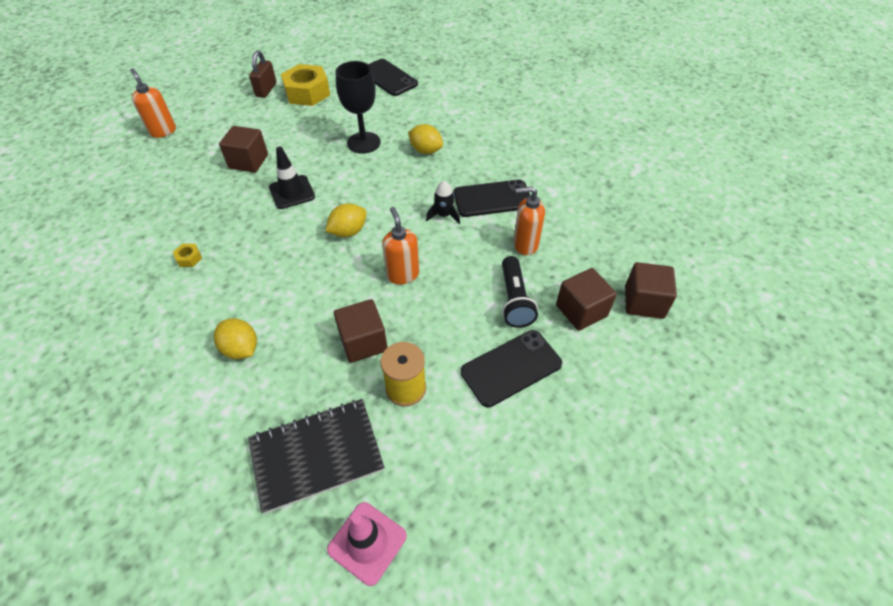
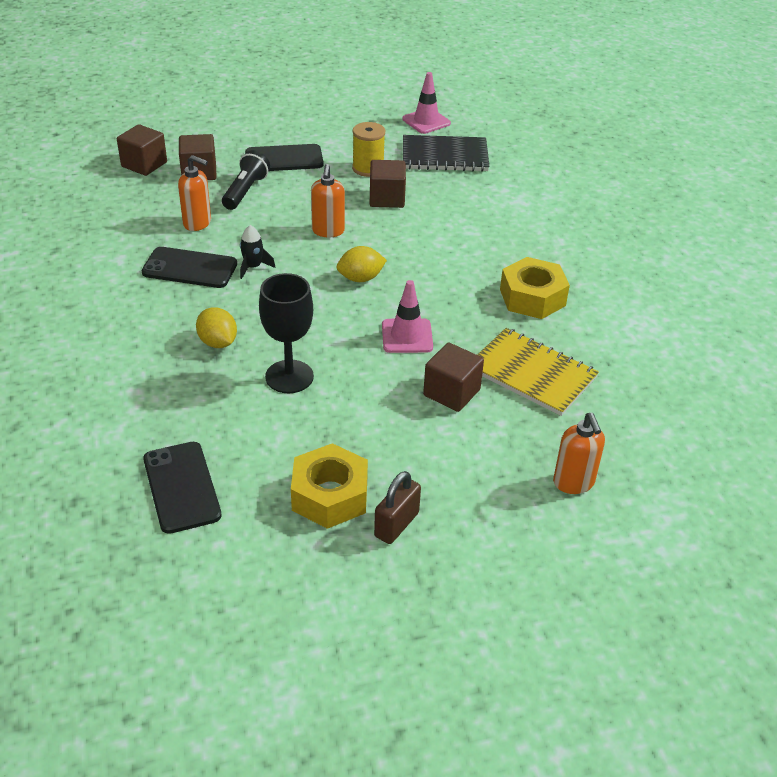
camera: 160 degrees left, 10 degrees down
(189, 190) = (532, 374): none -> yellow notebook
(189, 258) = (532, 297): yellow nut -> yellow nut, size x2.44
(241, 349) = (488, 219): yellow lemon -> none
(292, 192) = (407, 336): black traffic cone -> pink traffic cone

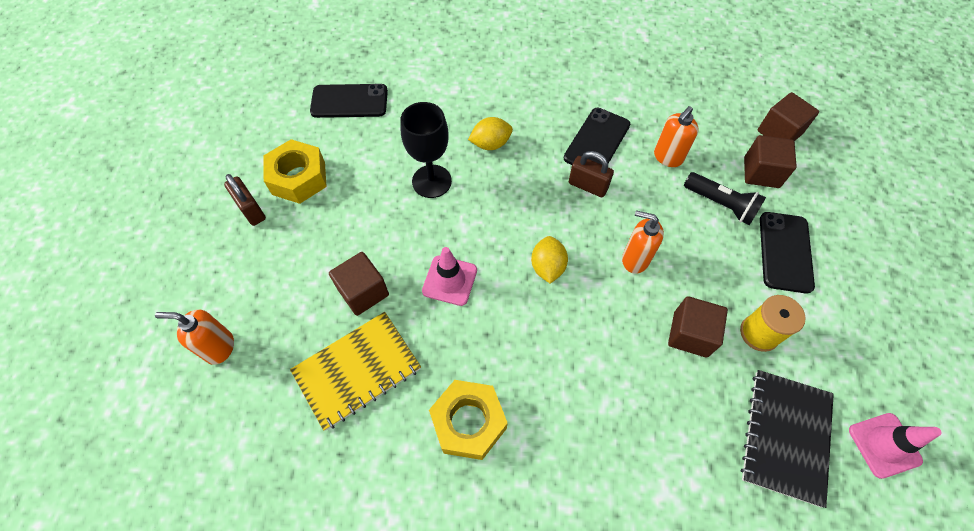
camera: 110 degrees right, 20 degrees up
(253, 267) = (588, 186): black rocket -> brown padlock

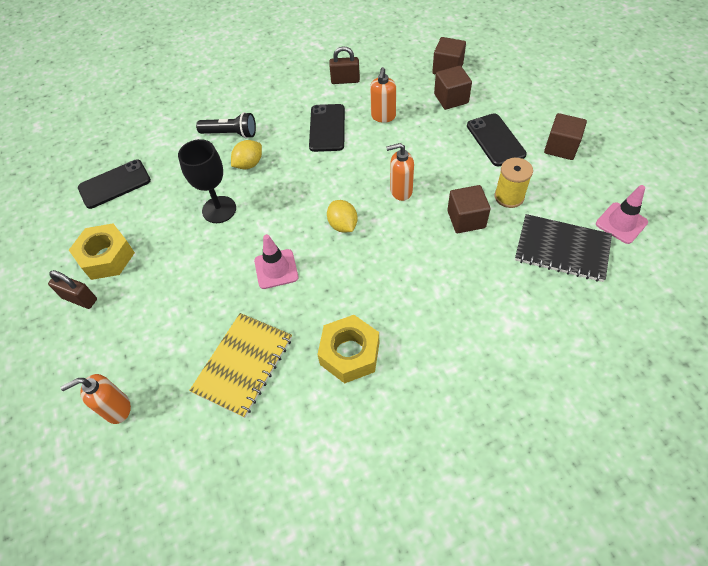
camera: 25 degrees left, 5 degrees down
(363, 292) = (213, 310): brown cube -> brown cube (561, 147)
(588, 186) = (339, 160): brown padlock -> brown padlock (345, 80)
(721, 204) = (437, 130): black flashlight -> black flashlight (230, 133)
(785, 436) = (562, 249): black notebook -> black notebook turned 60 degrees counterclockwise

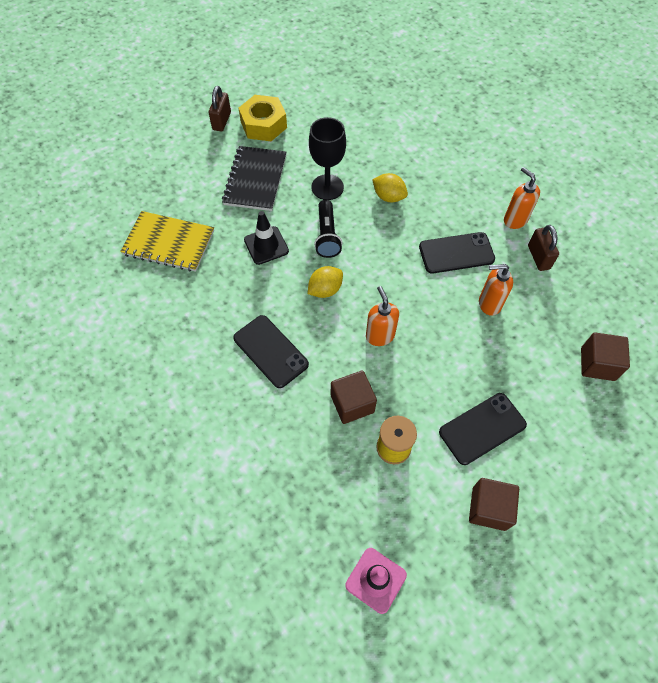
camera: 75 degrees right, 5 degrees up
(114, 184) = (343, 105): black phone -> black phone (271, 351)
(117, 409) = (129, 173): orange soap dispenser -> orange soap dispenser (515, 220)
(230, 133) = (426, 172): black flashlight -> black flashlight (327, 236)
(276, 269) = (266, 245): pink traffic cone -> black traffic cone
(350, 353) = (183, 318): yellow nut -> none
(451, 98) = (542, 373): brown cube -> none
(562, 249) = (326, 507): black notebook -> black notebook (255, 180)

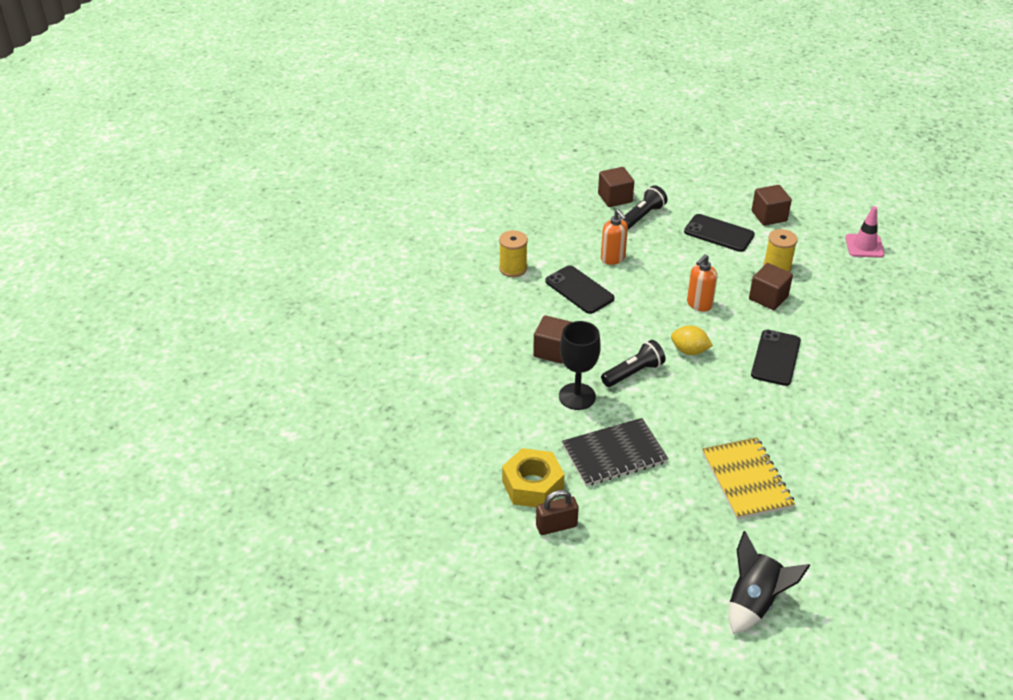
camera: 120 degrees left, 20 degrees down
(80, 186) = (754, 602): none -> black rocket
(266, 245) = (682, 408): black traffic cone -> none
(388, 197) = (552, 351): yellow lemon -> brown cube
(515, 220) = (513, 268): orange soap dispenser -> yellow spool
(538, 257) = (542, 246): brown padlock -> none
(550, 371) = (642, 216): none -> black flashlight

